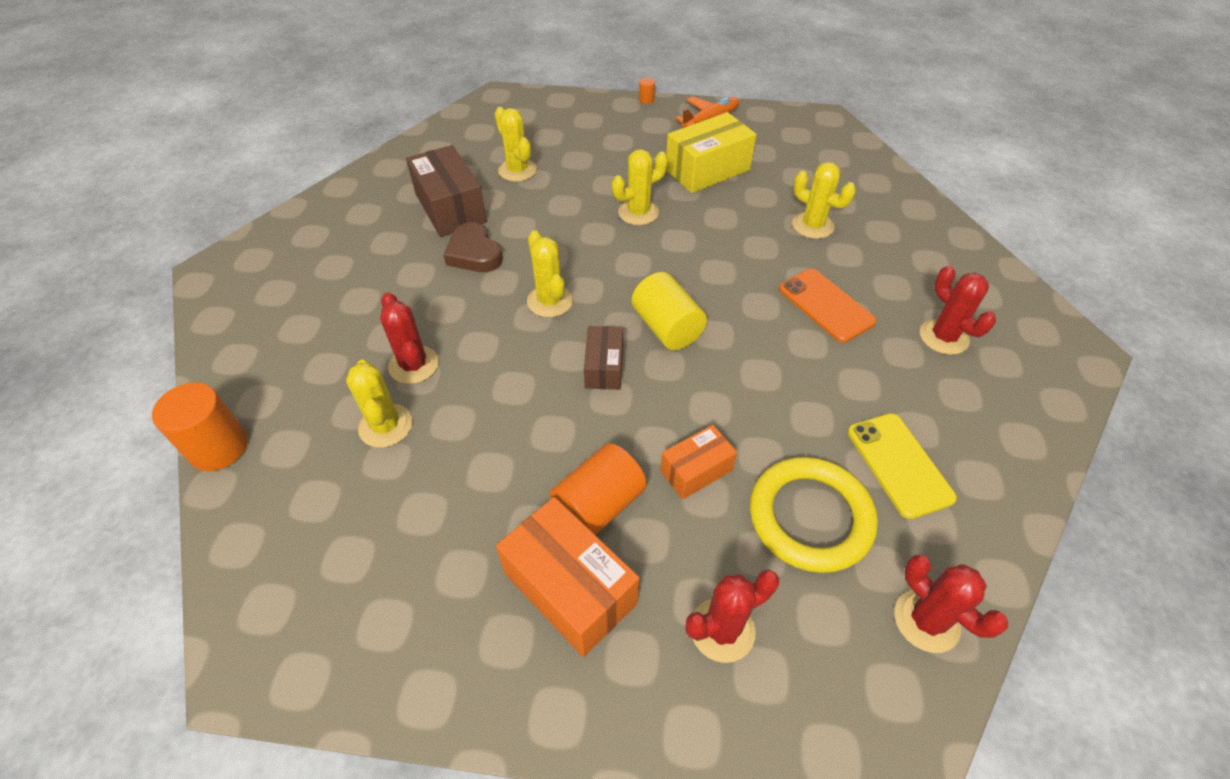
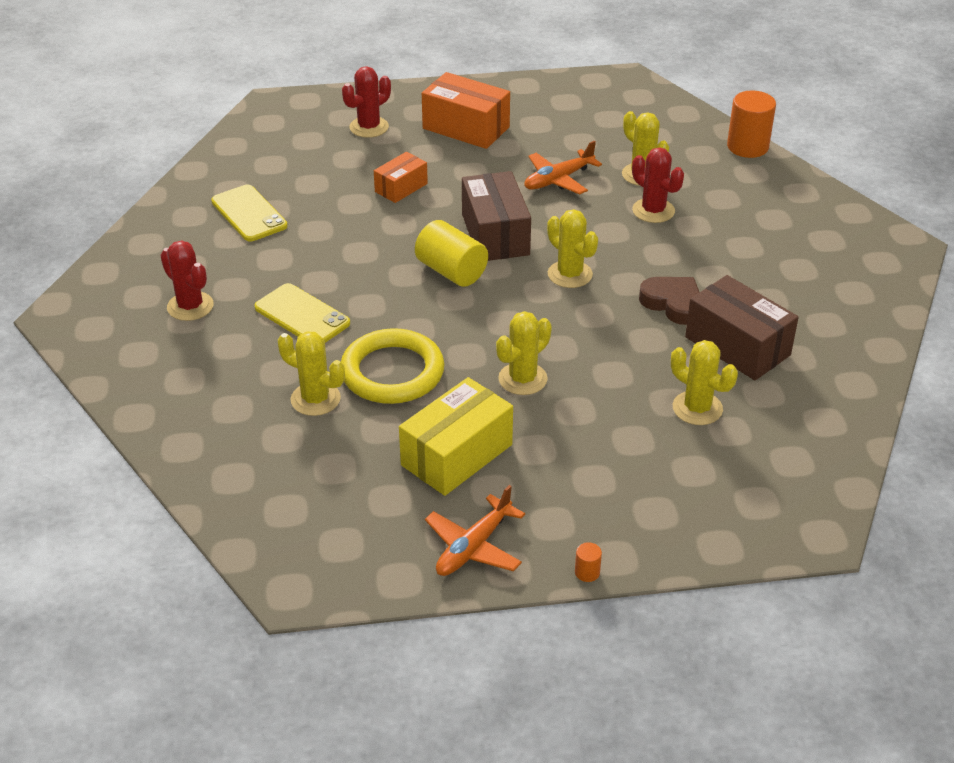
camera: 165 degrees right, 10 degrees down
(492, 440) = (558, 180): none -> orange plane
(599, 505) = (464, 162): orange cylinder -> none
(604, 367) = (495, 234): brown box -> brown box, size x1.70
(810, 517) = (316, 178): yellow ring -> yellow ring (392, 372)
(826, 305) = (302, 315): orange phone -> yellow phone
(926, 620) = (244, 148): red cactus -> none

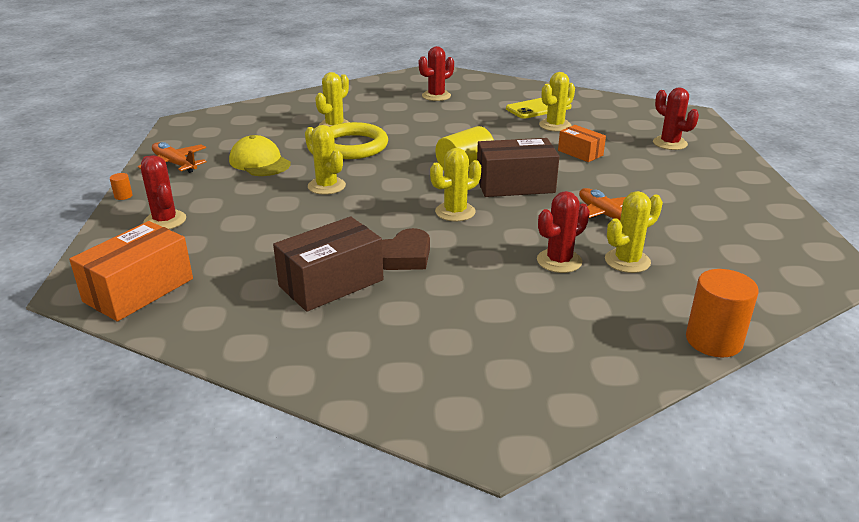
camera: 95 degrees right, 10 degrees down
(302, 315) = (420, 122): yellow phone -> none
(457, 455) = (259, 162): yellow box -> yellow cap
(466, 128) = (686, 180): orange box -> orange box (139, 290)
(645, 507) = (165, 220): none -> red cactus
(697, 408) = (257, 253): yellow cactus -> yellow cactus (555, 125)

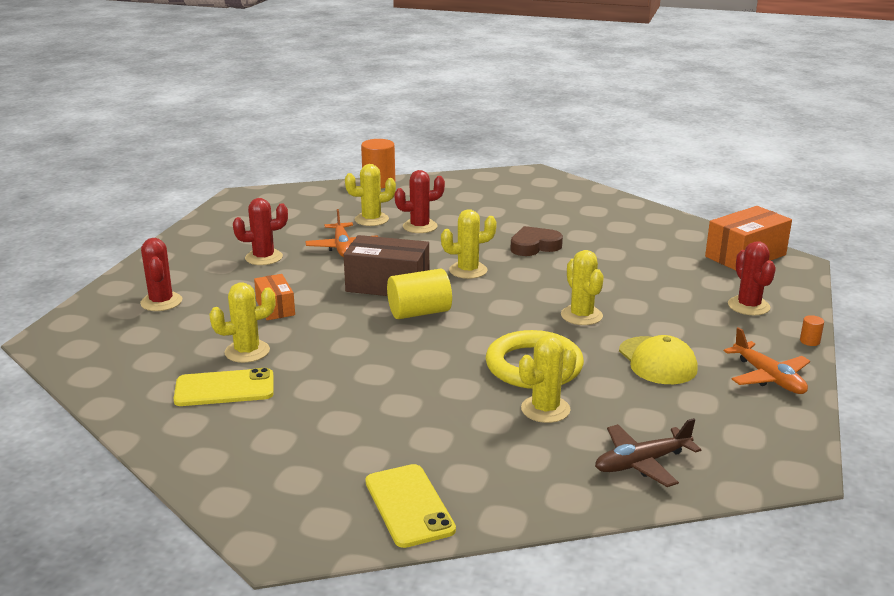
camera: 160 degrees left, 5 degrees down
(272, 112) = (641, 463): none -> brown plane
(331, 283) = (597, 239): brown box -> none
(387, 85) = (409, 505): none -> yellow phone
(436, 96) = (346, 451): red cactus -> red cactus (264, 257)

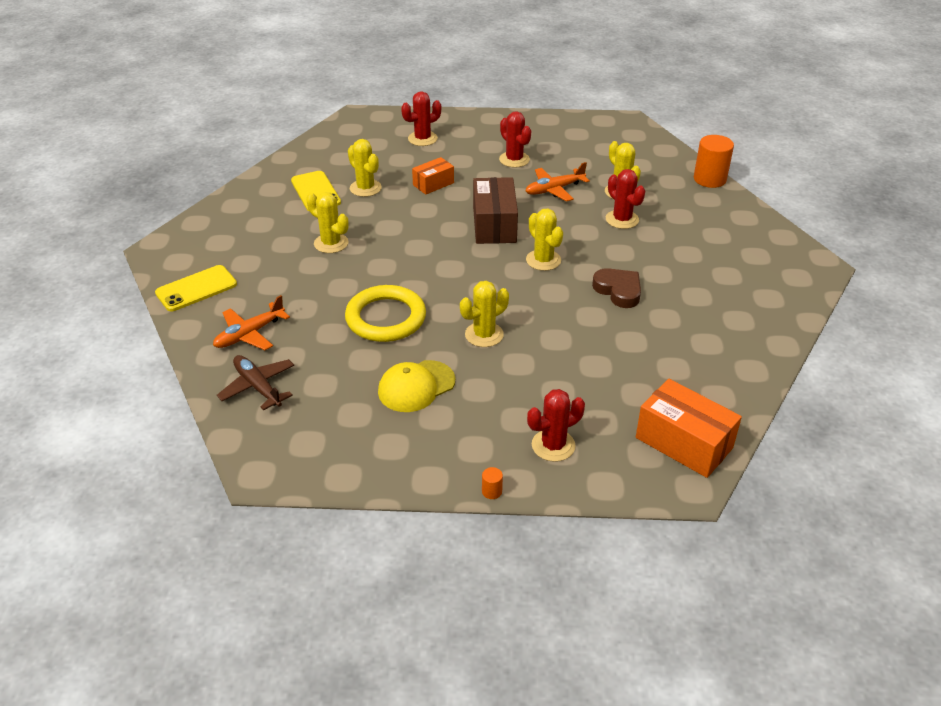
camera: 75 degrees right, 15 degrees up
(419, 312) = (453, 248): yellow cylinder -> none
(545, 409) = (322, 331): yellow cactus -> yellow cactus (331, 243)
(768, 377) = (408, 459): orange plane -> orange plane (249, 334)

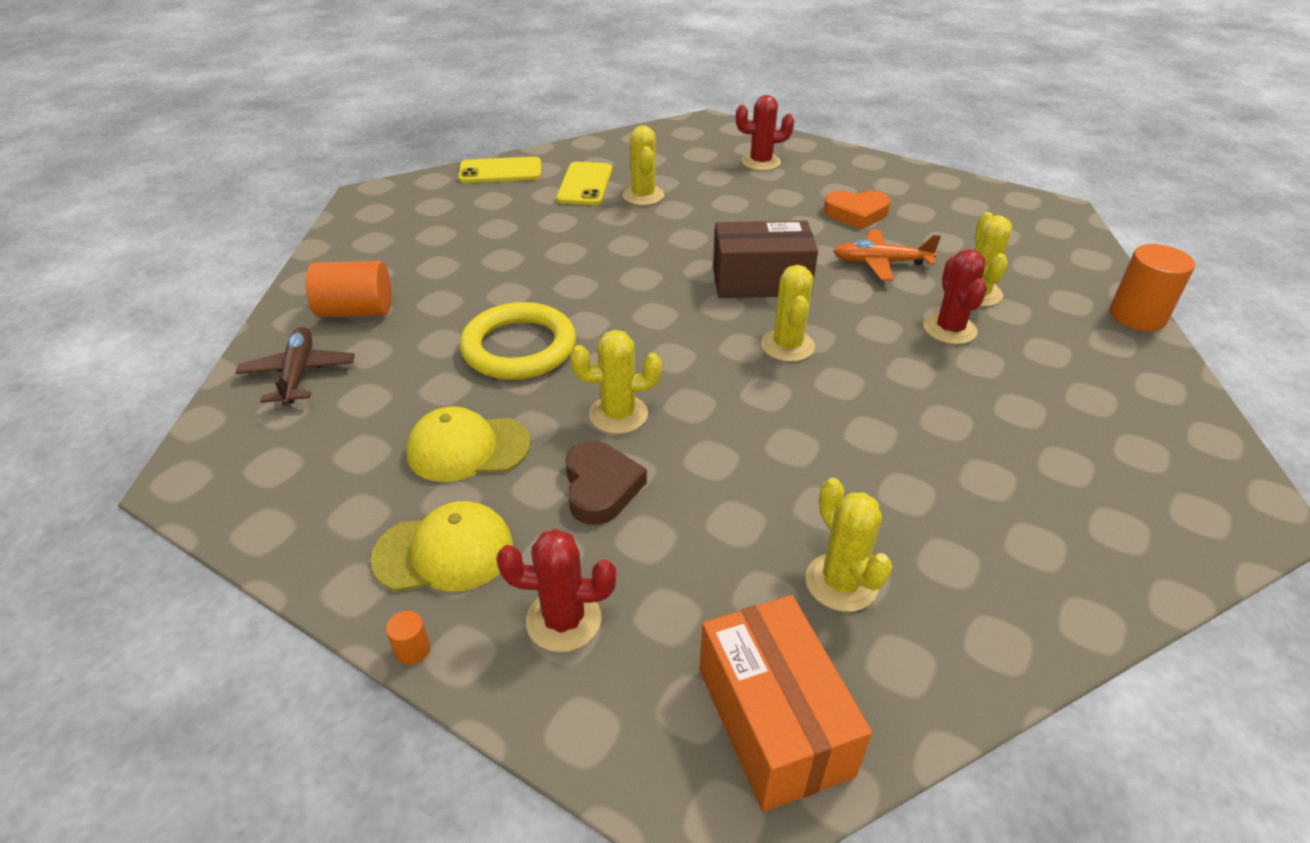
camera: 30 degrees right, 0 degrees up
(196, 289) = (360, 245): yellow phone -> yellow phone (500, 171)
(249, 334) = (356, 311): orange plane -> orange cylinder
(331, 243) = (545, 242): yellow cactus -> yellow cactus (841, 582)
(433, 184) = (727, 213): orange box -> none
(460, 442) = (444, 552): none -> yellow cap
(494, 225) = (761, 281): brown box -> brown box turned 60 degrees clockwise
(514, 159) = (856, 213): red cactus -> orange heart
(618, 291) = (864, 425): brown heart -> brown heart (600, 487)

